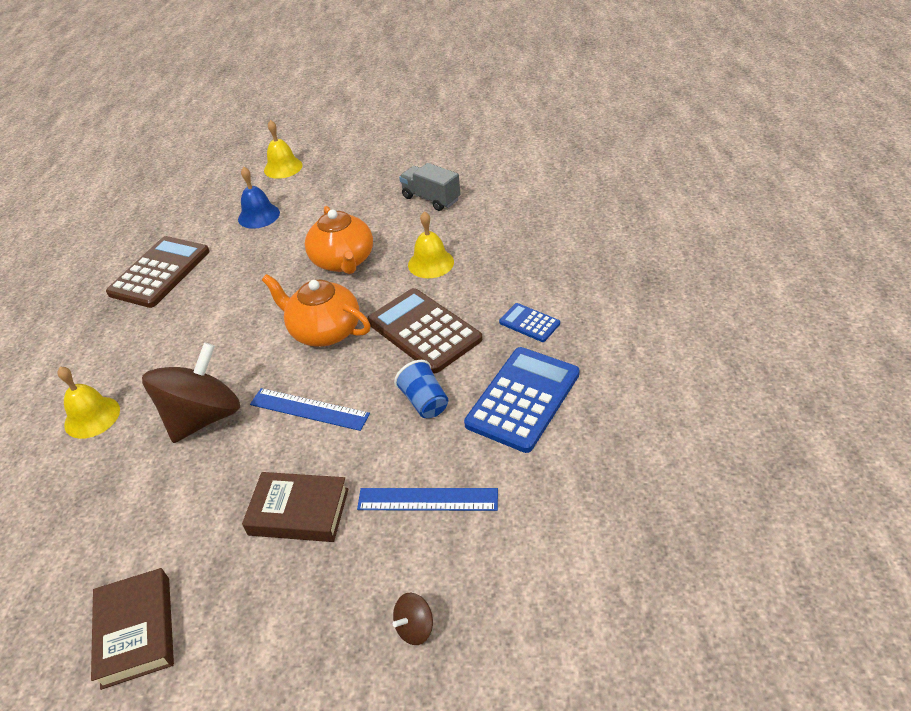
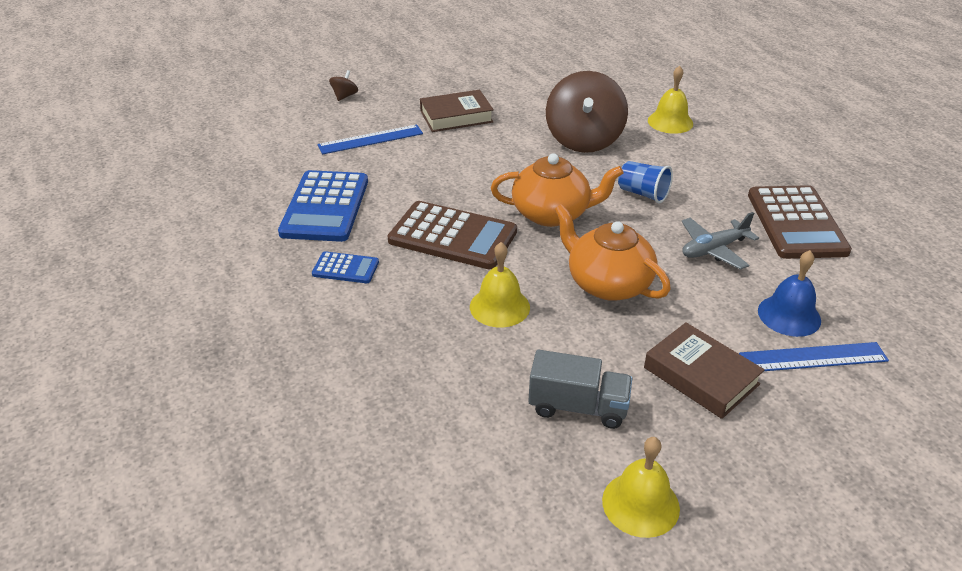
camera: 150 degrees right, 5 degrees down
(137, 631) = (501, 65): brown book -> brown book (701, 376)
(243, 267) = (713, 249): none -> grey plane
(283, 167) = (875, 408): yellow bell -> yellow bell (640, 504)
(309, 409) = (505, 162): blue ruler -> blue ruler (813, 358)
(424, 402) = (411, 186): blue cup -> blue cup (643, 194)

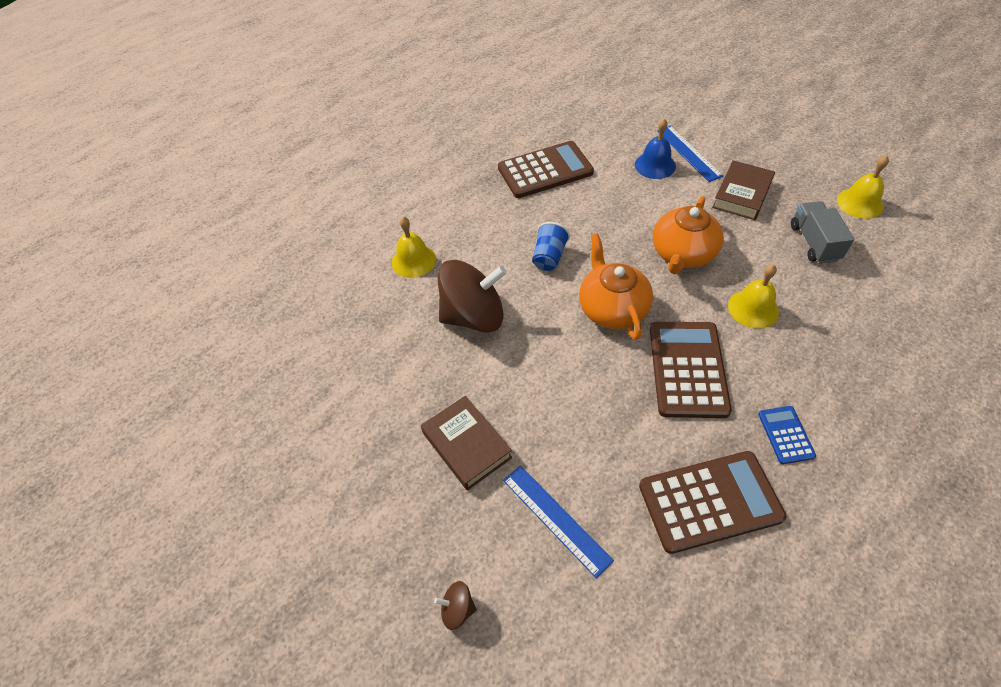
camera: 105 degrees left, 15 degrees up
(325, 207) = (710, 502): blue calculator -> brown calculator
(713, 249) = (604, 206): grey plane -> none

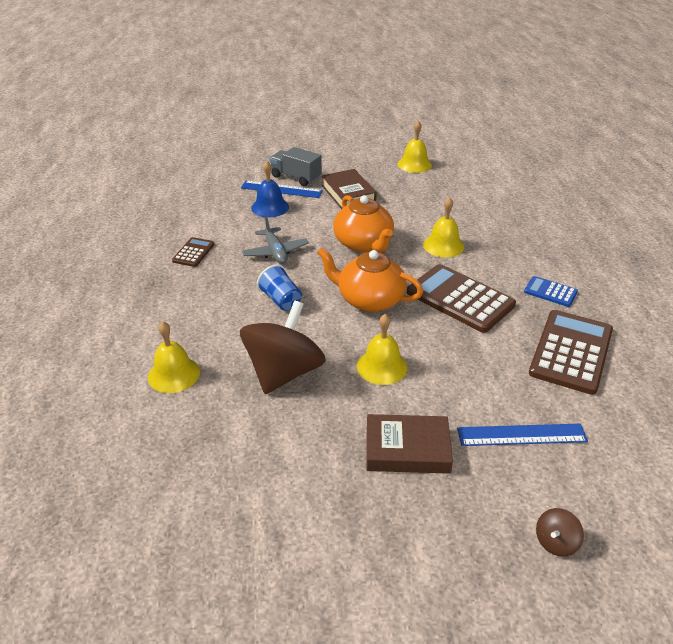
camera: 55 degrees left, 15 degrees down
(540, 370) = (382, 366): none -> yellow bell
(545, 170) = (193, 252): brown calculator -> brown calculator, size x0.50
(602, 211) = (275, 252): none -> grey plane
(814, 242) = (422, 195): grey truck -> grey truck (296, 177)

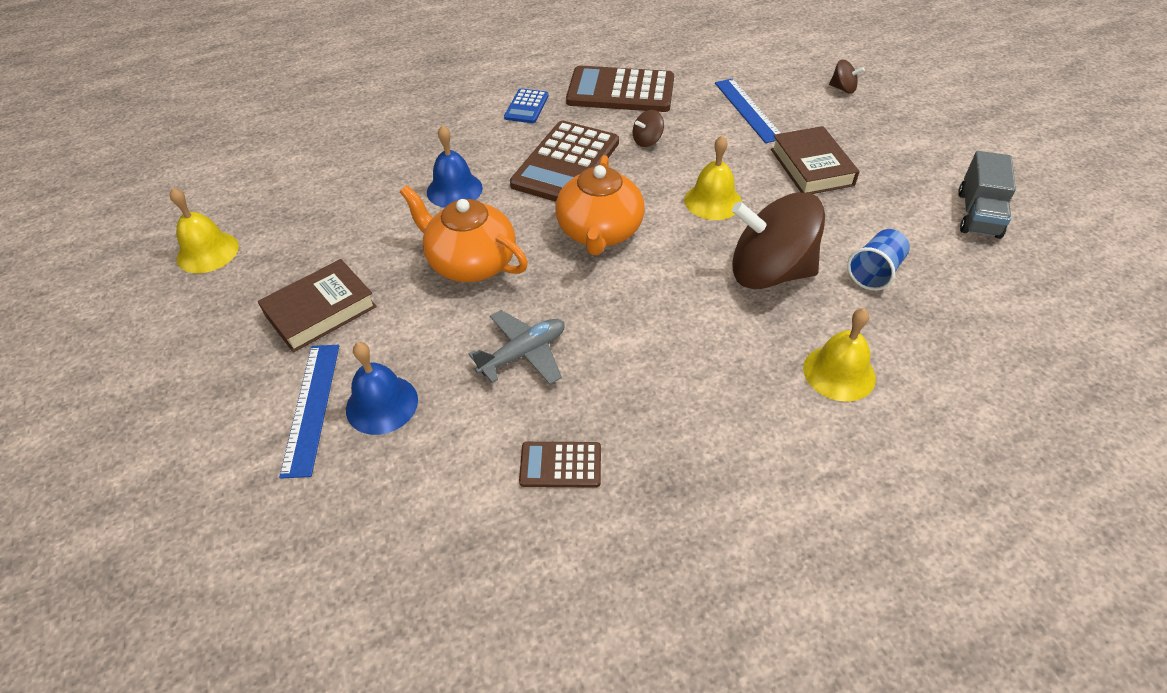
camera: 105 degrees left, 10 degrees up
(281, 300) = (638, 313): blue cup -> blue cup (875, 272)
(296, 177) = (261, 399): grey truck -> grey truck (978, 214)
(363, 244) = (471, 262): orange teapot -> orange teapot turned 105 degrees counterclockwise
(443, 245) = (454, 190): yellow bell -> blue bell
(481, 350) = (647, 141): none -> brown spinning top

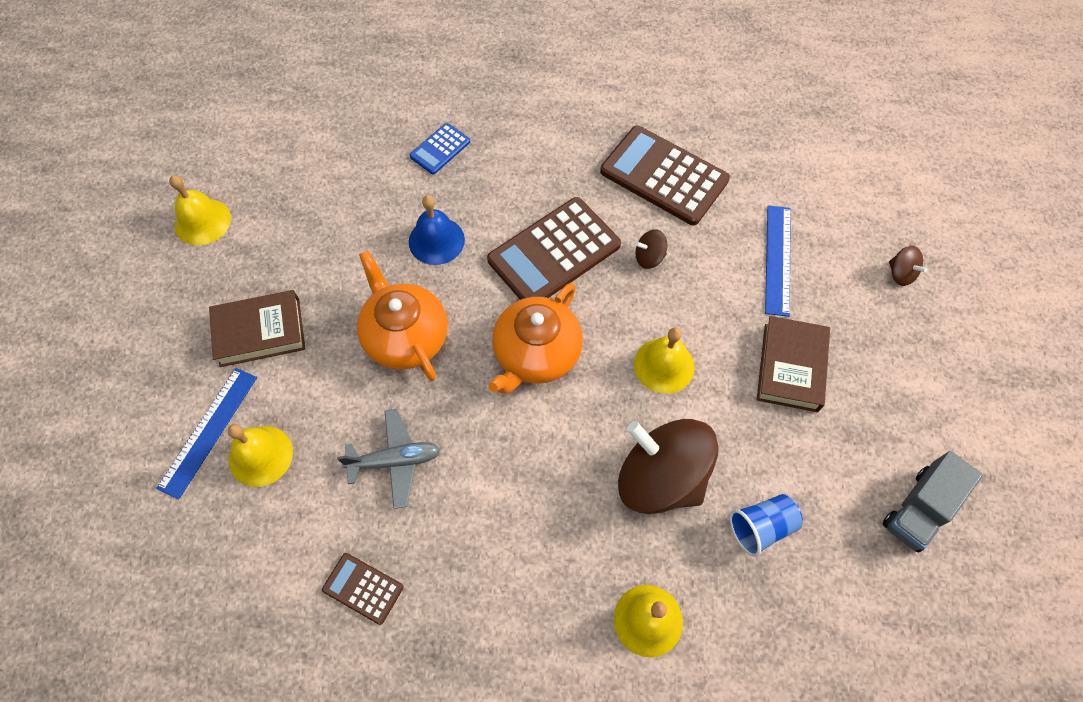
camera: 25 degrees right, 15 degrees up
(382, 404) = (260, 456): blue bell -> yellow bell
(526, 107) = (559, 158): blue calculator -> blue calculator (440, 149)

